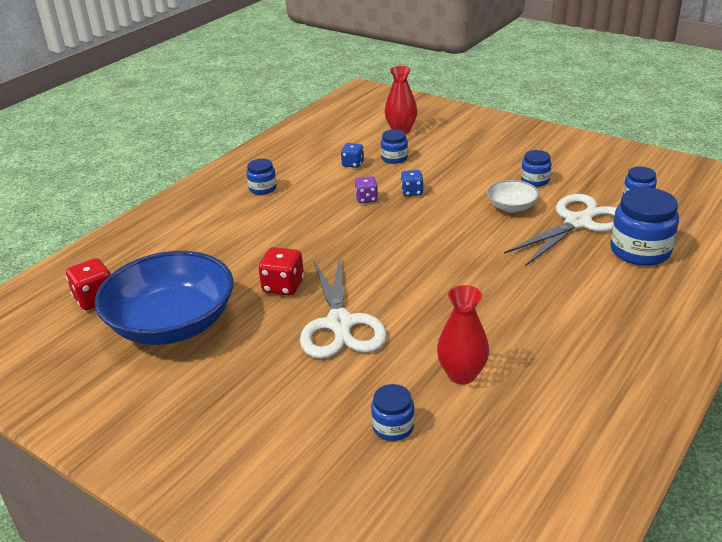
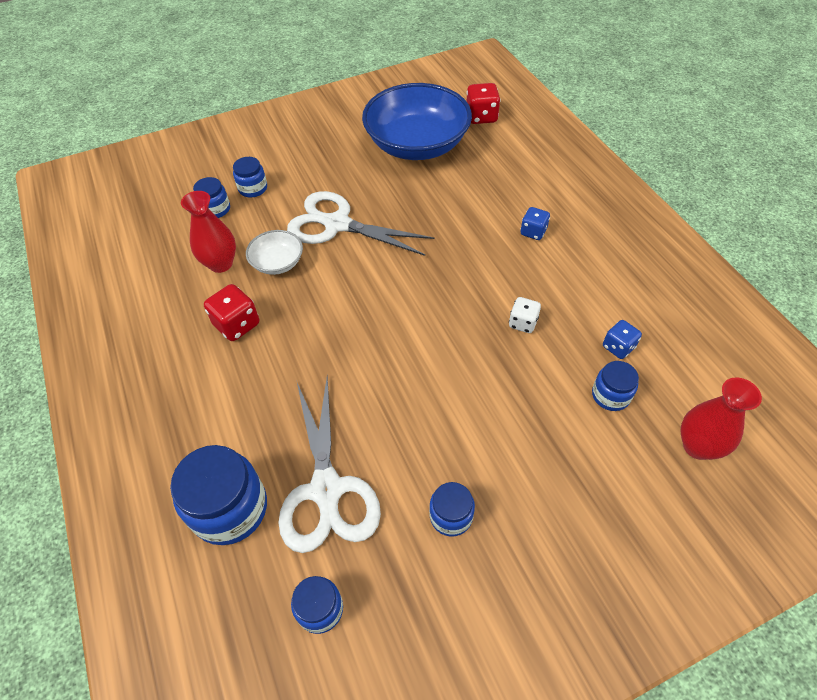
camera: 120 degrees right, 20 degrees up
(262, 188) = (603, 251): blue jar -> blue jar (253, 188)
(283, 286) = (414, 211): red dice -> red dice (237, 324)
(366, 199) = (522, 323): purple dice -> white dice
(412, 192) = (510, 369): blue dice -> blue dice (533, 232)
(511, 207) = (409, 445): white bowl -> white bowl (277, 262)

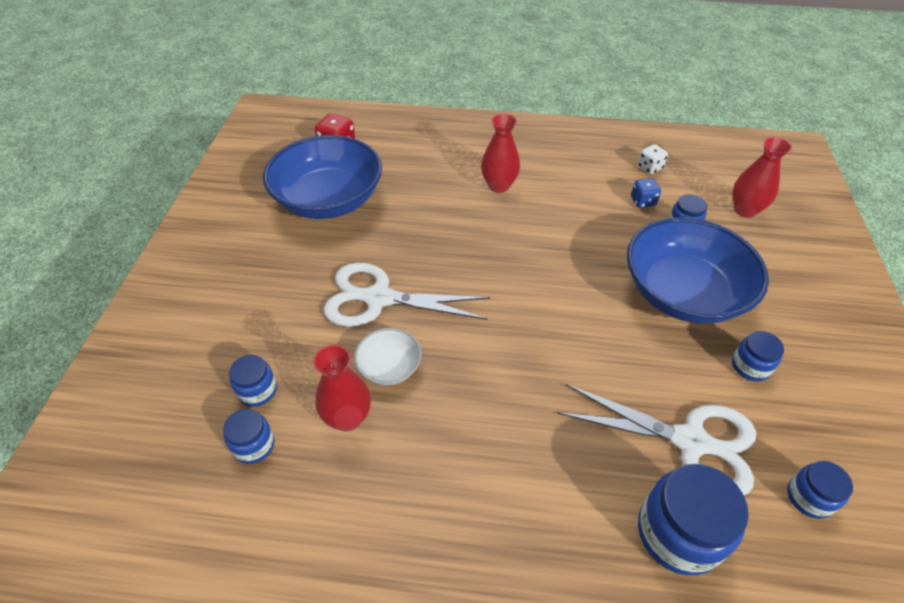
camera: 60 degrees left, 5 degrees down
(237, 324) = (448, 436): red dice -> none
(253, 188) = (259, 344): blue jar -> blue jar (254, 445)
(337, 224) = (379, 298): white scissors -> white scissors turned 45 degrees clockwise
(509, 426) = (683, 293): none -> blue bowl
(522, 323) = (588, 237): white dice -> white dice (649, 168)
(533, 232) = (499, 185): blue dice -> red vase

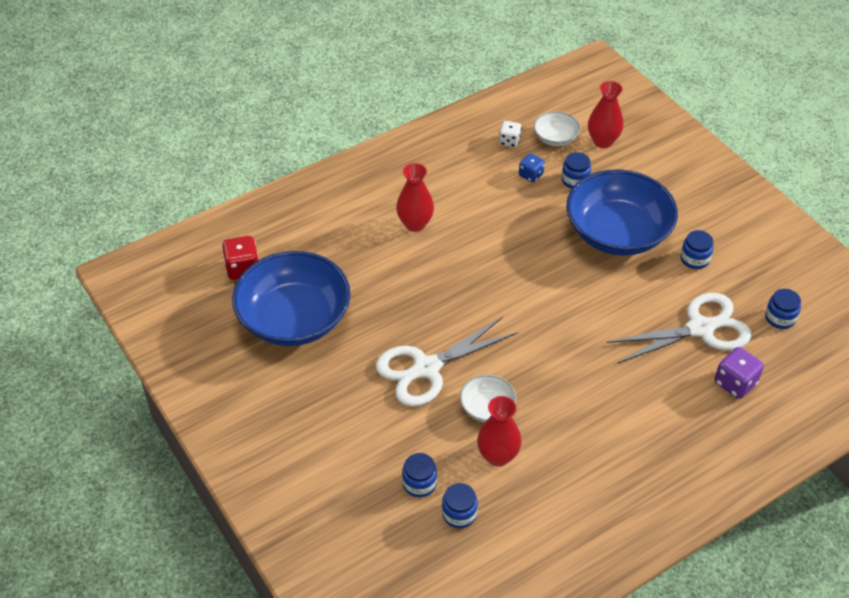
camera: 40 degrees left, 0 degrees up
(678, 533) = (735, 383): blue jar -> purple dice
(697, 185) = (555, 138): none -> white bowl

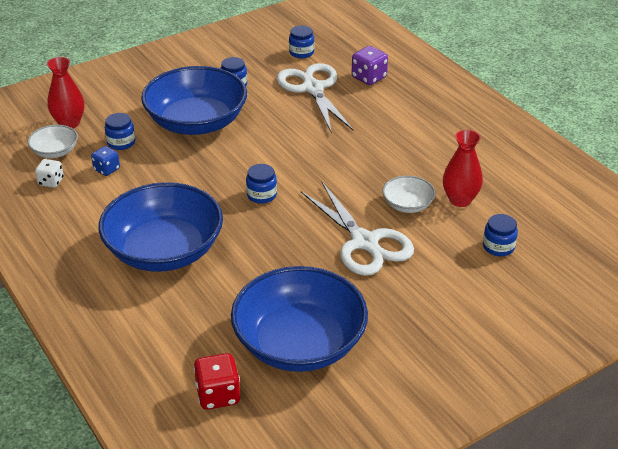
camera: 90 degrees left, 10 degrees down
(415, 224) = (164, 250): red vase -> blue bowl
(459, 514) = (524, 223): blue jar -> blue jar (261, 195)

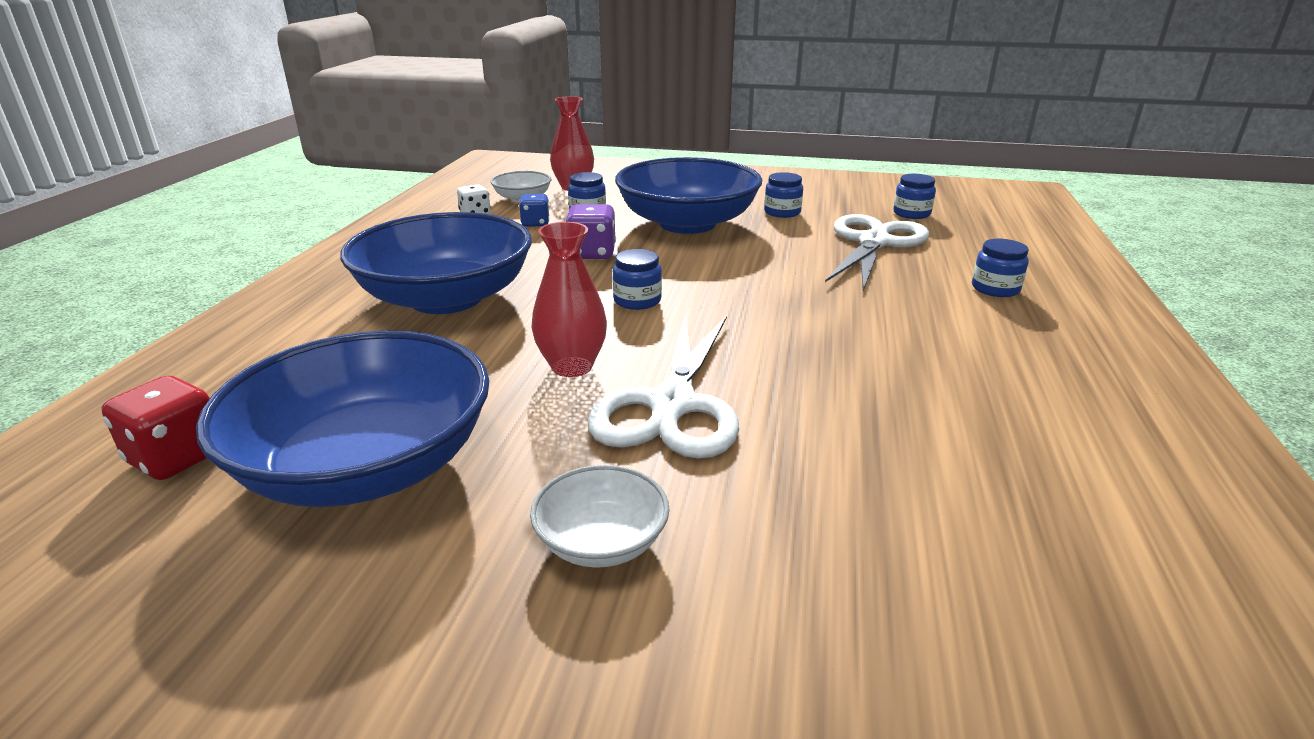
camera: 45 degrees right, 10 degrees down
(369, 78) = (972, 258): purple dice -> purple dice (592, 254)
(407, 205) = (814, 396): white bowl -> white bowl (601, 541)
(460, 200) = (917, 433): red vase -> red vase (572, 366)
(498, 247) = (894, 536): blue jar -> blue jar (995, 289)

